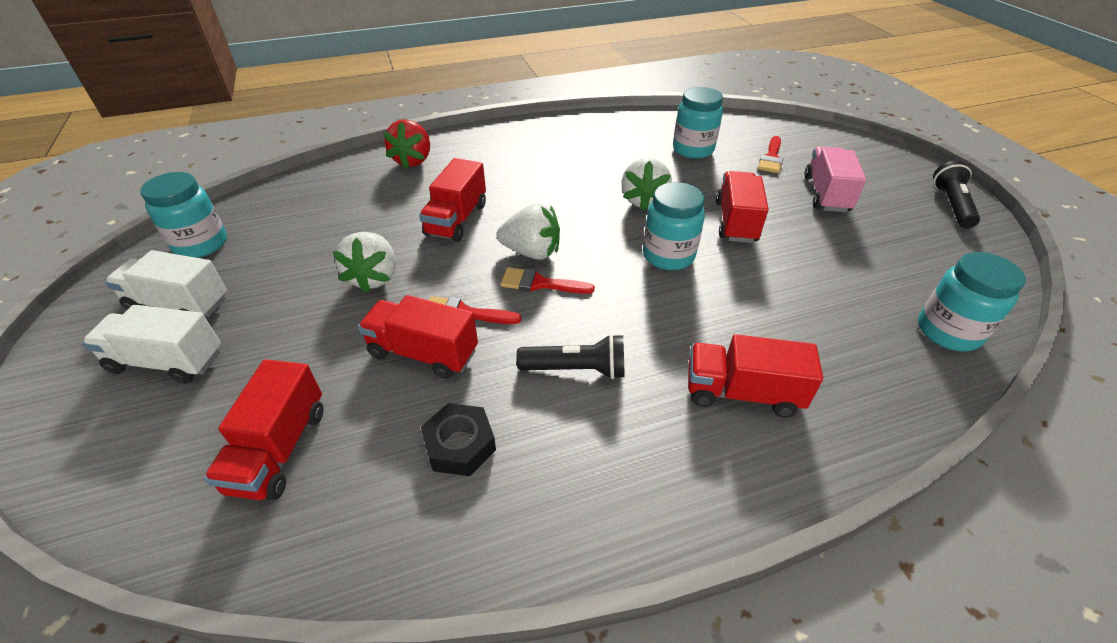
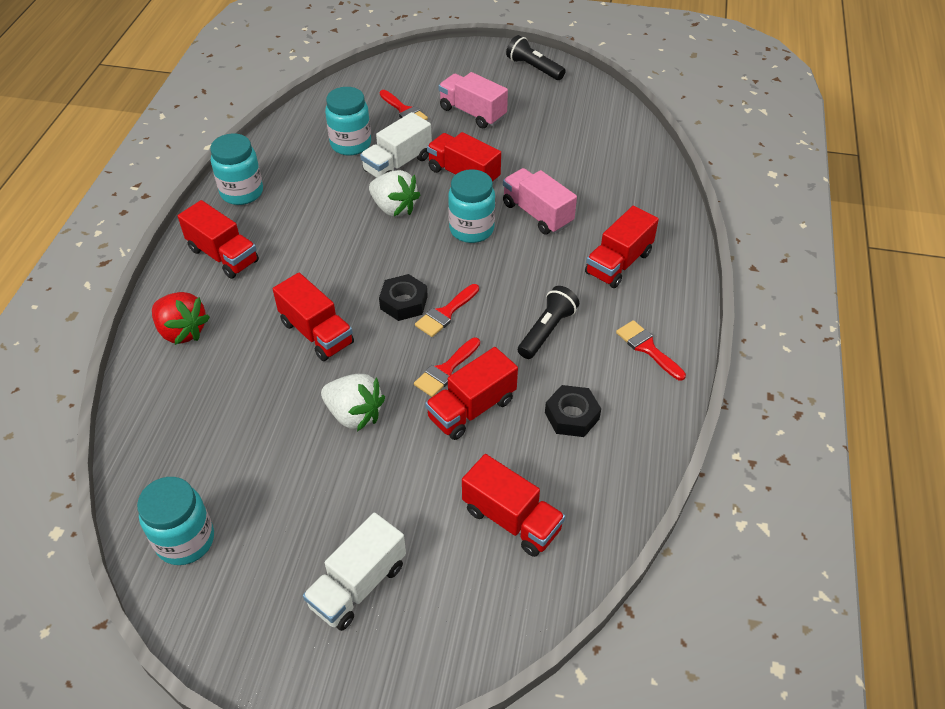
camera: 60 degrees left, 5 degrees up
(179, 304) = (279, 569): white truck -> white truck (397, 164)
(505, 146) = (223, 255): none -> red truck
(531, 252) = (404, 302): white strawberry -> black nut
(624, 482) = (647, 348): none -> red brush
(743, 292) = (537, 214): none -> pink truck
(948, 331) = (634, 150): turquoise jar -> turquoise jar (242, 192)

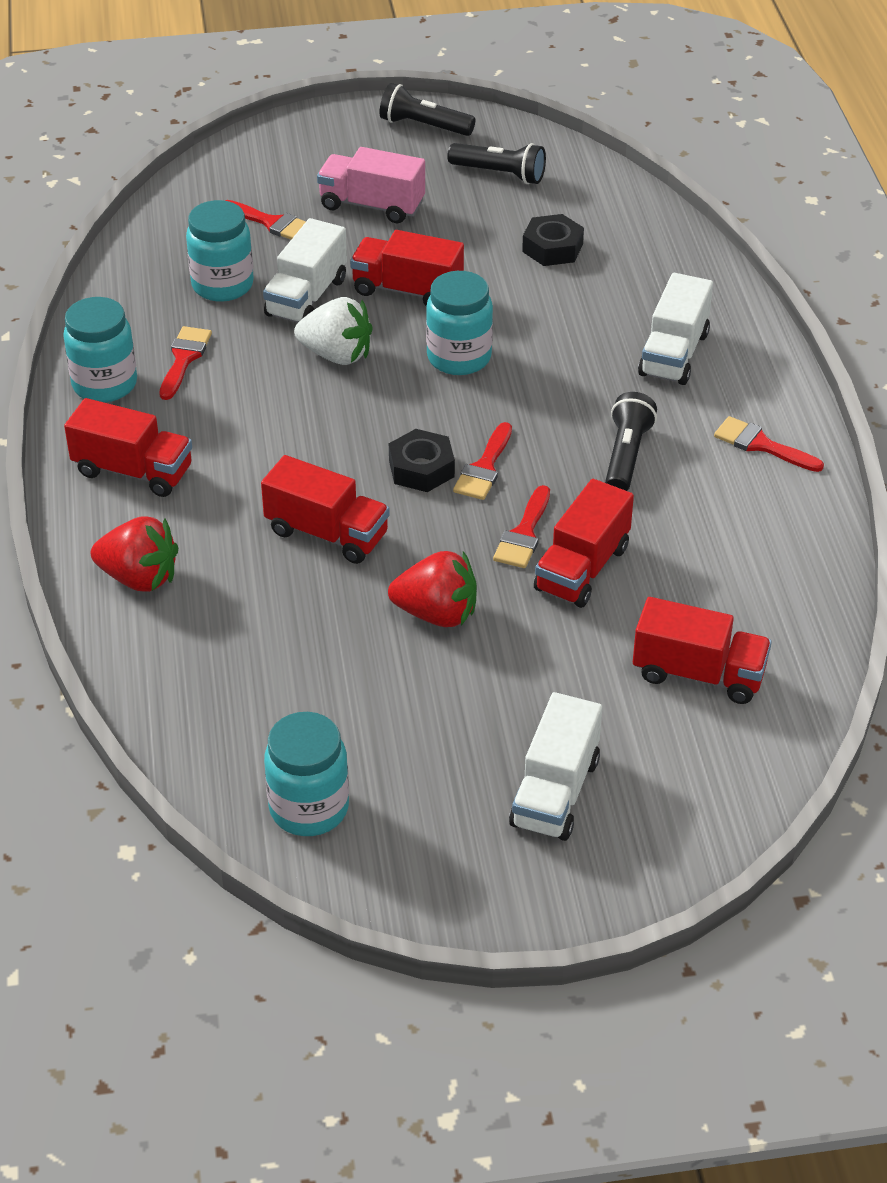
camera: 20 degrees left, 5 degrees down
(299, 187) = (184, 359): none -> red brush
(354, 414) = (437, 614): white strawberry -> red strawberry
(537, 214) = (535, 318): pink truck -> none
(565, 110) = (499, 174): none -> black flashlight
(571, 416) = (709, 544): black nut -> black nut (552, 248)
(618, 263) = (674, 354): red truck -> white truck

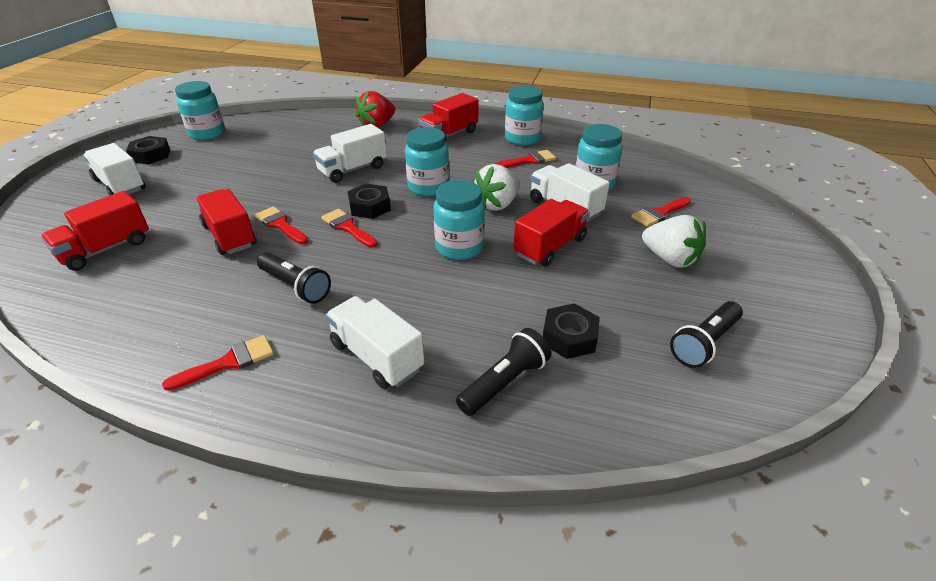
camera: 115 degrees right, 5 degrees down
(184, 359) = (528, 160): red brush -> red brush turned 60 degrees counterclockwise
(327, 533) = (353, 170): red truck -> white truck
(331, 432) = (428, 187): none -> turquoise jar
(372, 205) = (670, 259): pink truck -> white strawberry
(424, 126) = (801, 320): black flashlight -> black flashlight (504, 383)
(437, 614) = (262, 184): red strawberry -> none
(440, 831) = (151, 155): none -> black nut

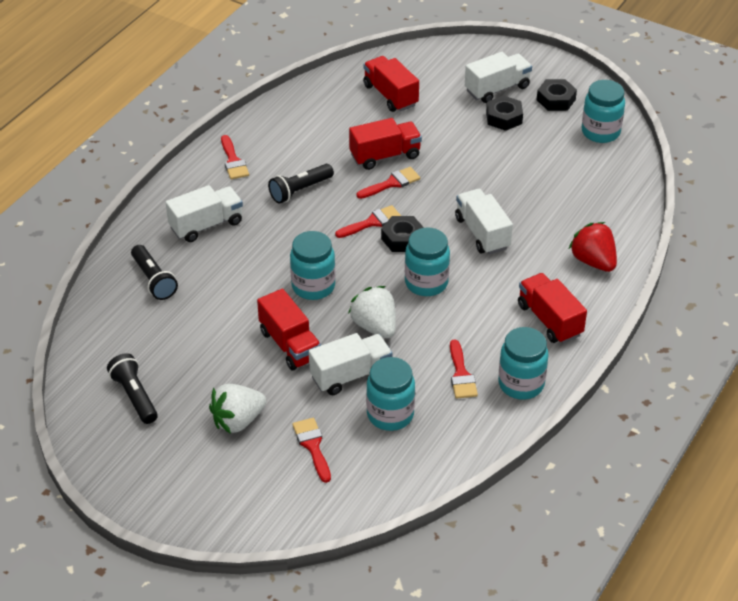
camera: 105 degrees right, 5 degrees up
(569, 337) = (177, 323): black nut -> black nut (504, 118)

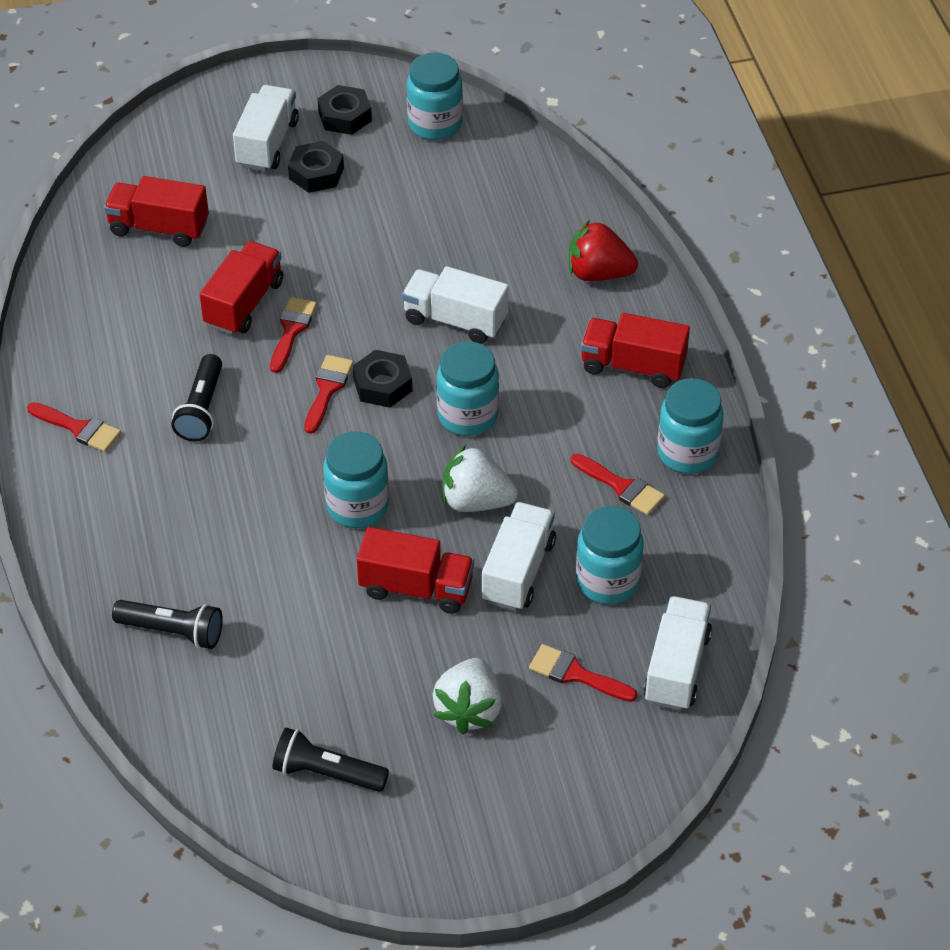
camera: 45 degrees left, 5 degrees up
(206, 225) = (148, 525): white truck -> white truck (676, 668)

